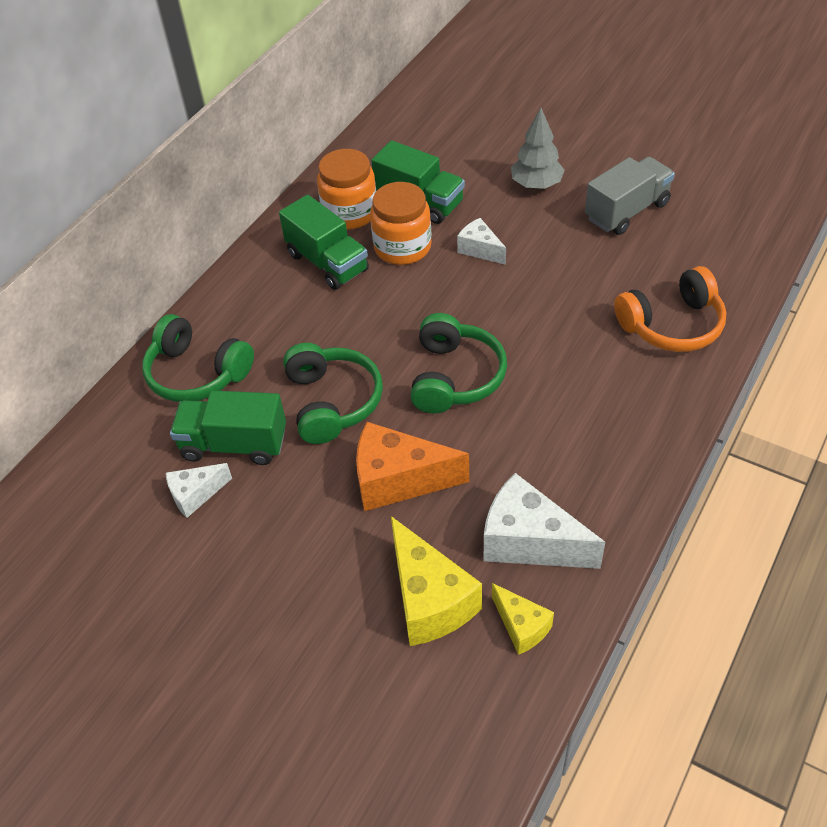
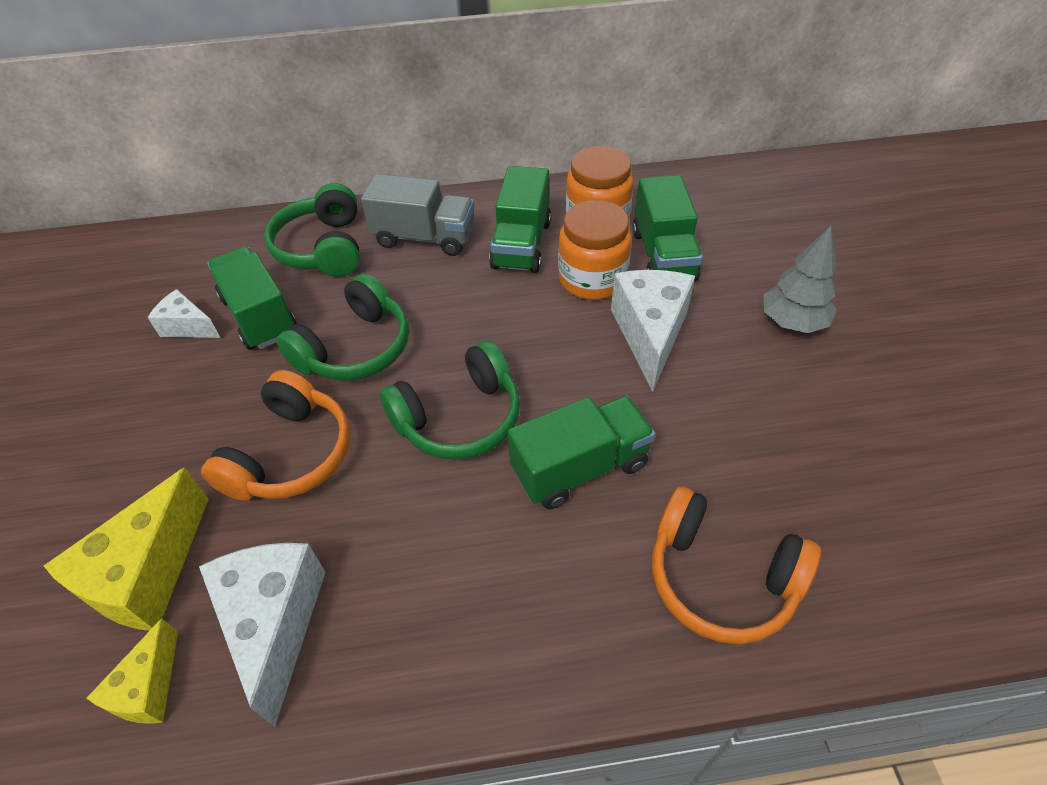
camera: 50 degrees right, 0 degrees up
(398, 480) = (291, 454): orange cheese -> orange headphones
(480, 250) = (650, 334): white cheese -> white cheese, size x1.78
(549, 340) = (580, 467): none -> green truck
(627, 211) = (850, 422): grey truck -> grey truck (424, 237)

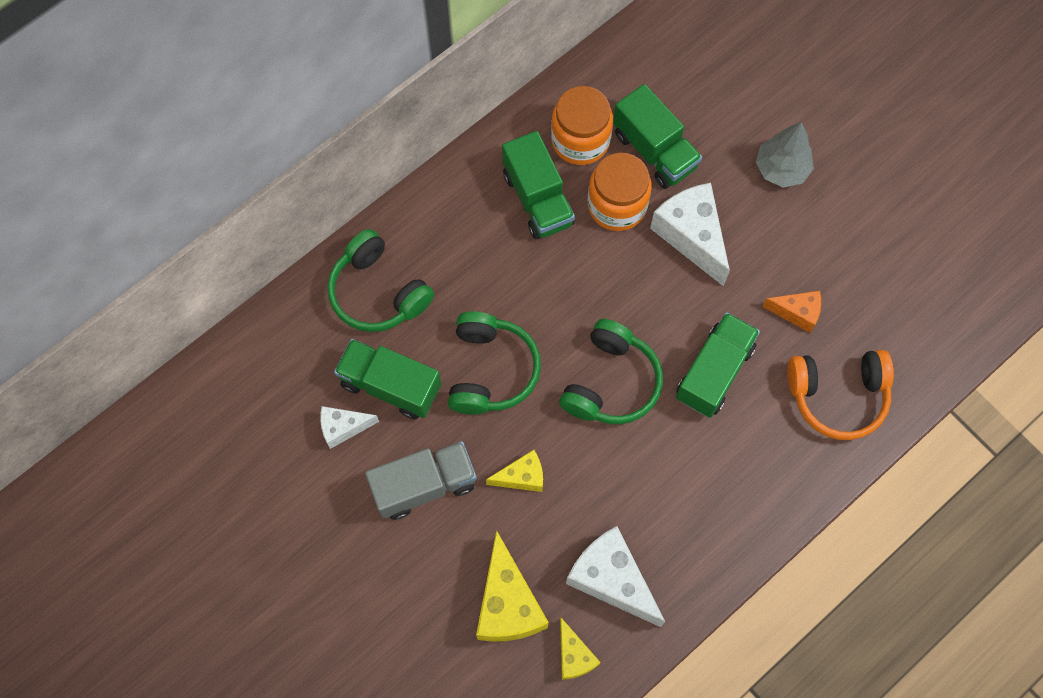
camera: 35 degrees left, 20 degrees up
(291, 454) = (522, 477): orange headphones -> yellow cheese
(424, 237) = (453, 235): grey truck -> grey truck (424, 485)
(724, 458) = (797, 313): none -> orange cheese

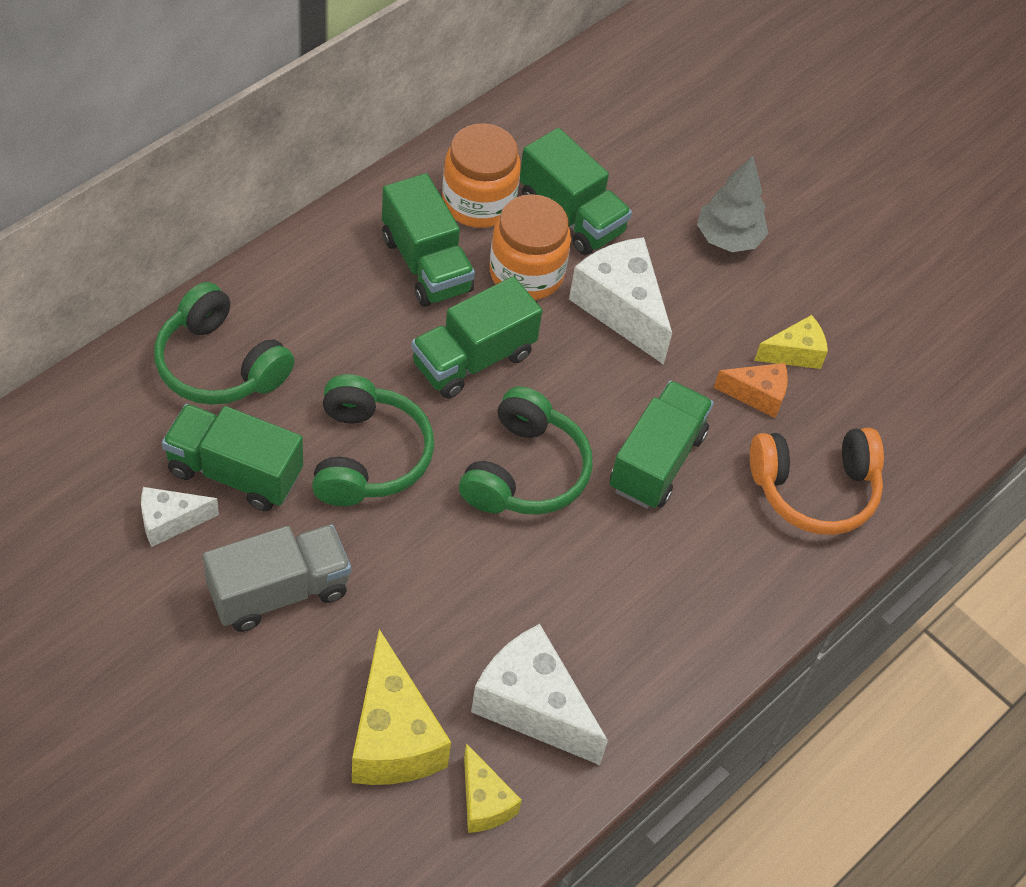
camera: 10 degrees left, 15 degrees down
(522, 477) = (410, 581): yellow cheese -> yellow cheese (794, 353)
(573, 284) = (473, 359): none -> green truck

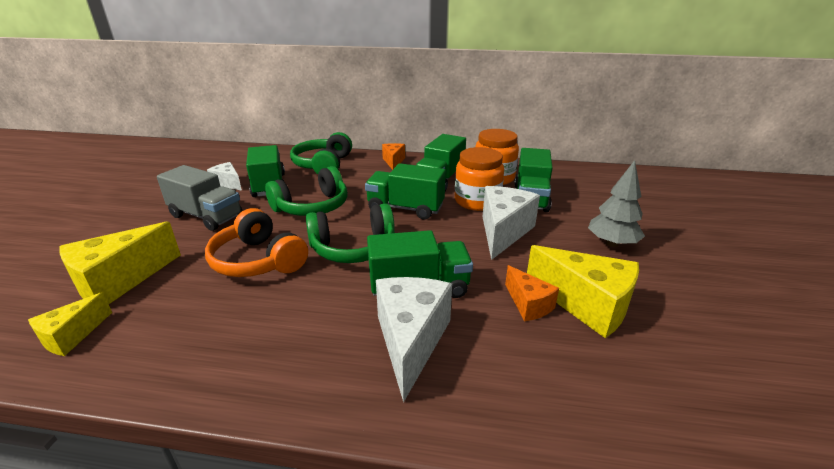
camera: 60 degrees right, 25 degrees down
(300, 271) = (393, 161): none -> orange cheese
(532, 706) = (170, 322): white cheese -> white cheese (411, 341)
(794, 353) = (586, 305): yellow cheese -> yellow cheese, size x1.78
(815, 490) = (494, 373): orange headphones -> orange headphones (258, 260)

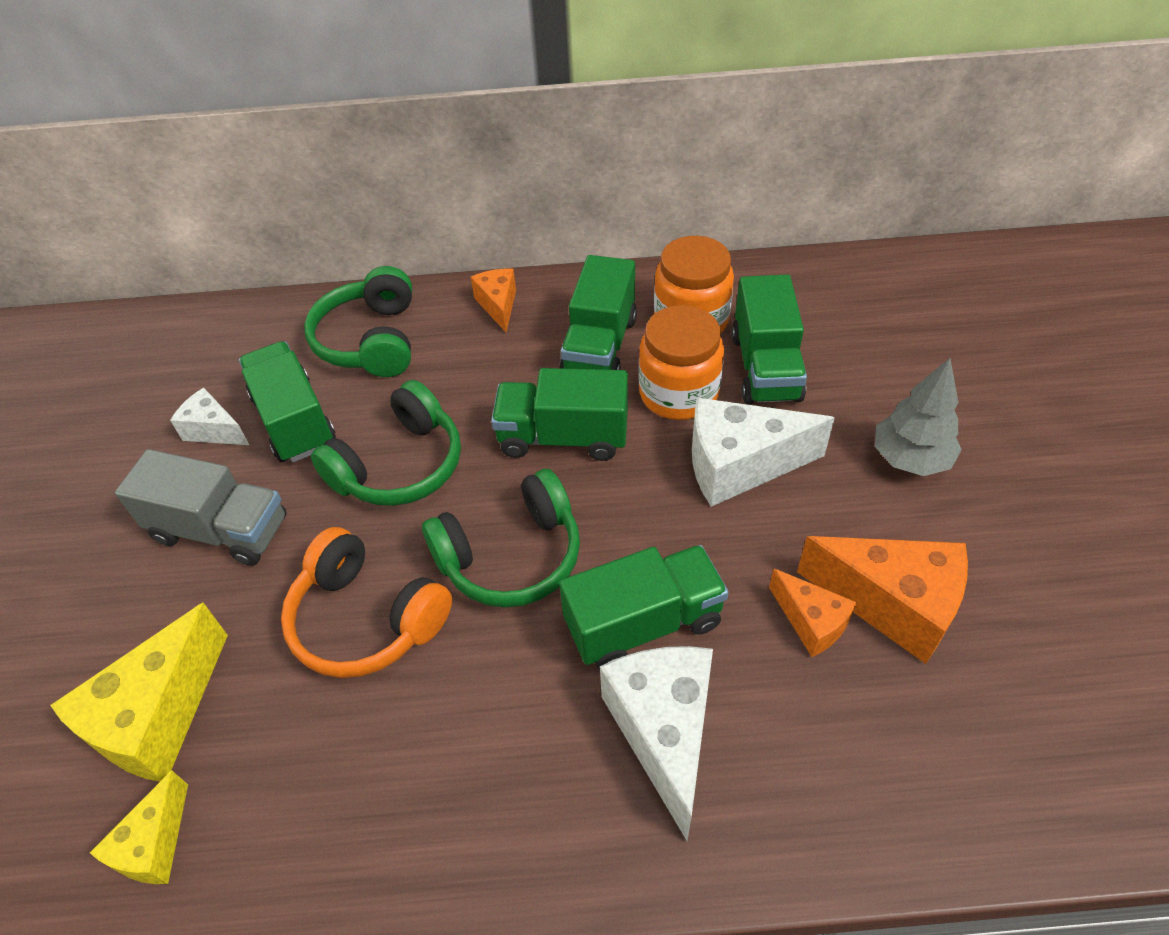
camera: 10 degrees left, 20 degrees up
(503, 232) = (739, 465): white cheese -> white cheese turned 105 degrees counterclockwise
(586, 305) = (892, 604): yellow cheese -> orange cheese

